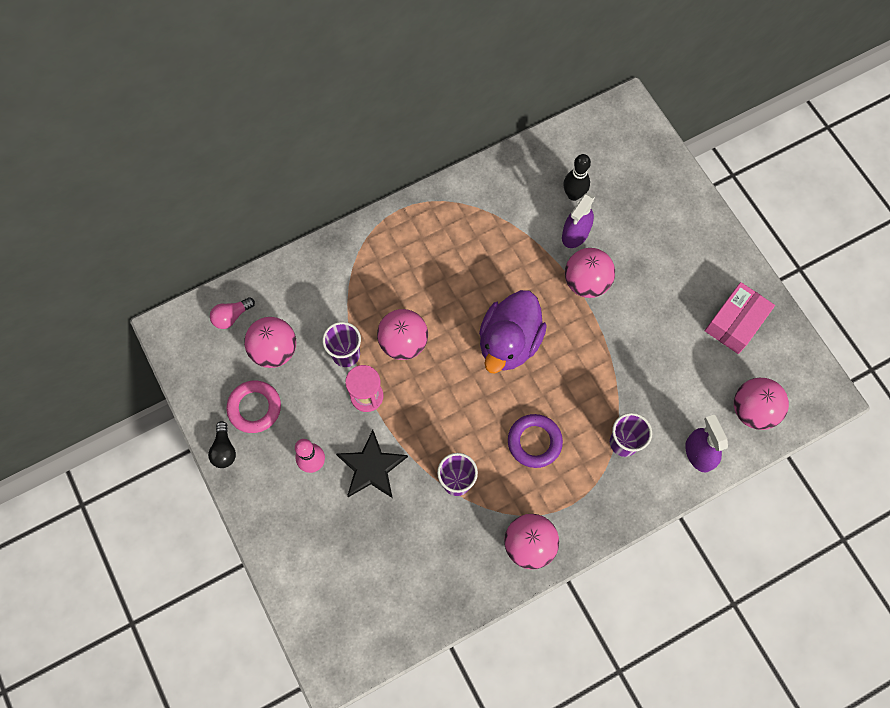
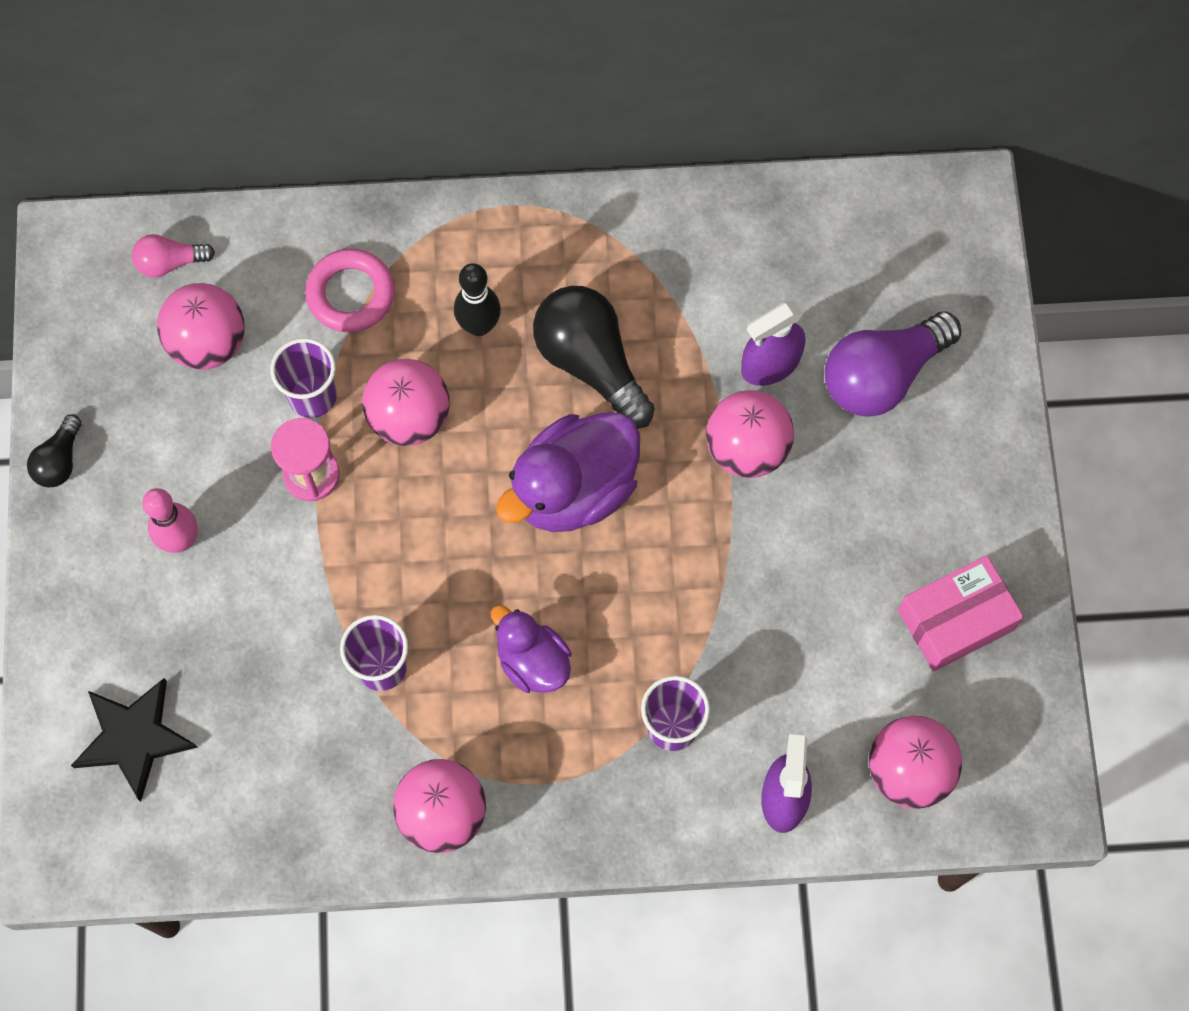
camera: 25 degrees right, 0 degrees up
(254, 408) = (135, 417): pink ring -> pink ring (351, 294)
(371, 467) = (264, 587): black star -> black star (134, 738)
(483, 273) = (591, 363): none -> black light bulb
(534, 442) = (532, 661): purple ring -> purple duck
(573, 195) = (801, 300): black bowling pin -> black bowling pin (479, 325)
(634, 215) = (882, 376): none -> purple light bulb

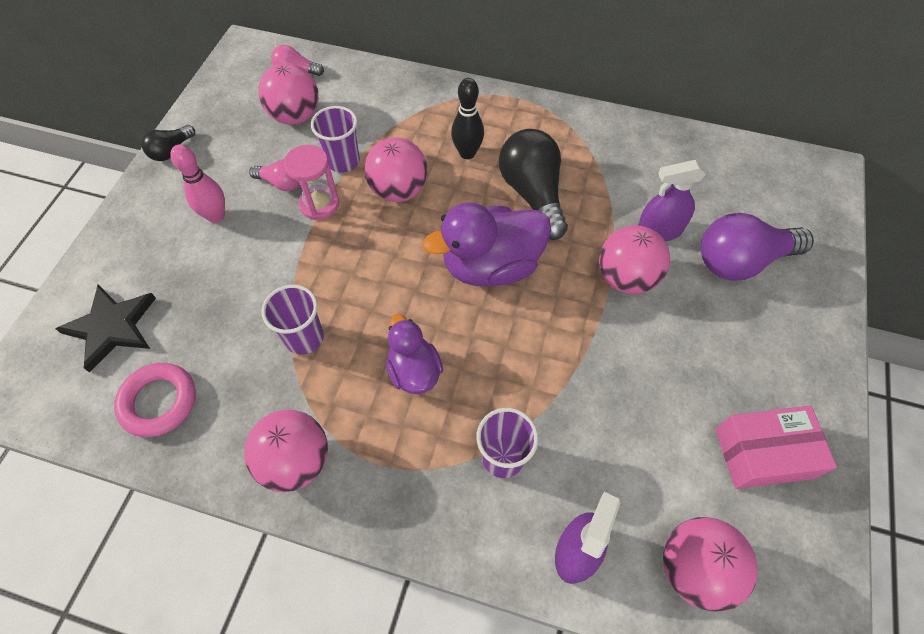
camera: 20 degrees right, 10 degrees down
(243, 460) = (281, 183): none -> pink light bulb
(351, 294) = (394, 115): pink ring -> pink ring (159, 402)

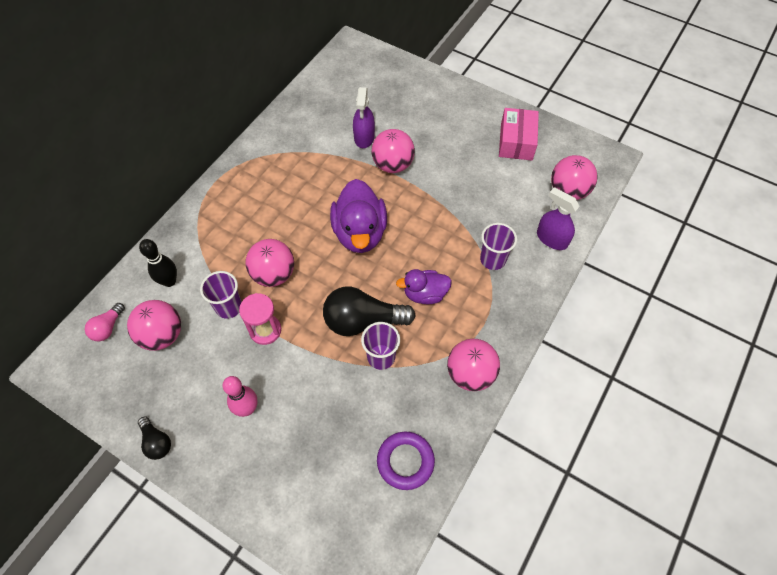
camera: 75 degrees left, 0 degrees up
(112, 327) = (330, 496): black star -> none
(159, 402) = (405, 461): pink ring -> purple ring
(281, 183) = (232, 355): pink light bulb -> none
(467, 153) = (256, 223): black bowling pin -> black bowling pin (169, 281)
(532, 194) = (310, 194): black light bulb -> black light bulb (363, 321)
(741, 261) = (399, 107): purple light bulb -> none

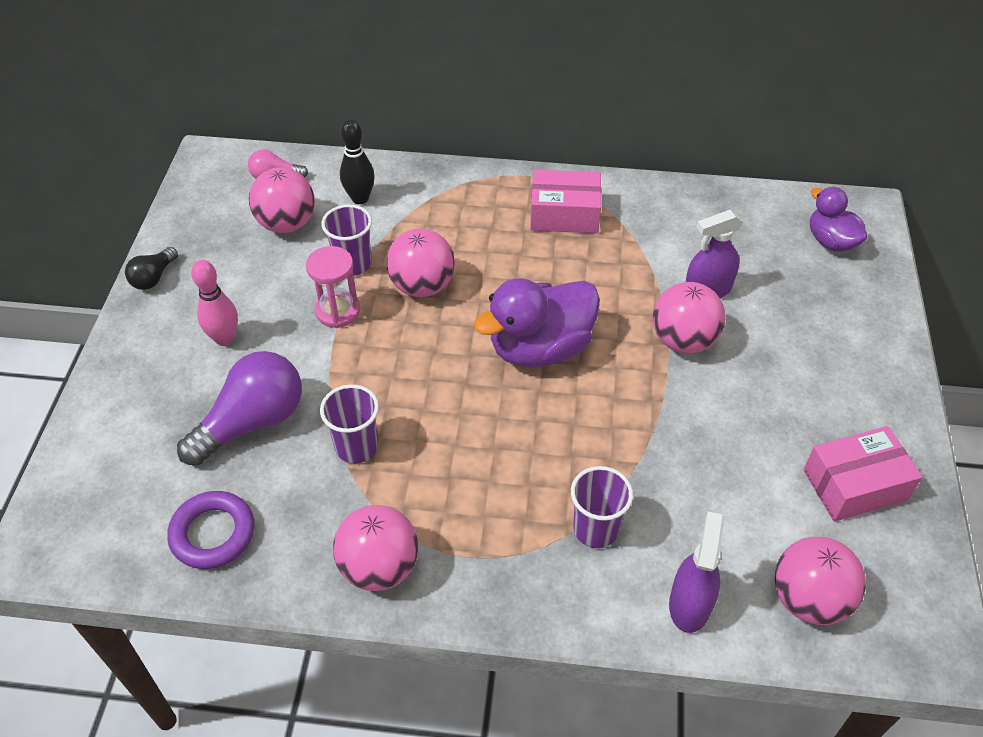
camera: 65 degrees right, 10 degrees down
(263, 176) = (564, 214): none -> pink box
(330, 412) = (252, 422): none -> purple light bulb
(363, 321) = (401, 405): black light bulb -> none
(425, 294) = (483, 462): purple duck -> purple duck (831, 241)

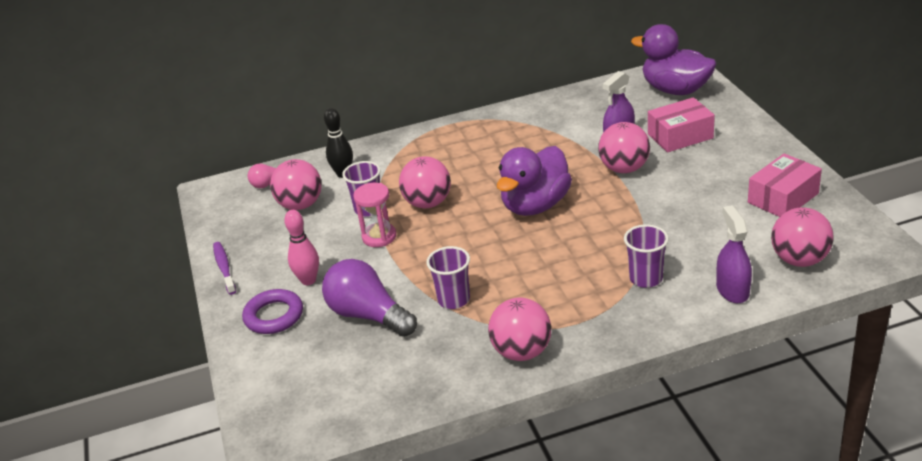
camera: 20 degrees left, 15 degrees down
(153, 277) = (224, 268): black light bulb -> purple toothbrush
(213, 533) = (391, 381): purple ring -> purple ring (274, 316)
(252, 422) = (368, 315): purple light bulb -> purple light bulb turned 75 degrees counterclockwise
(564, 214) = (494, 134): pink box -> pink box (680, 136)
(831, 241) = (675, 90): purple duck -> purple duck, size x1.67

